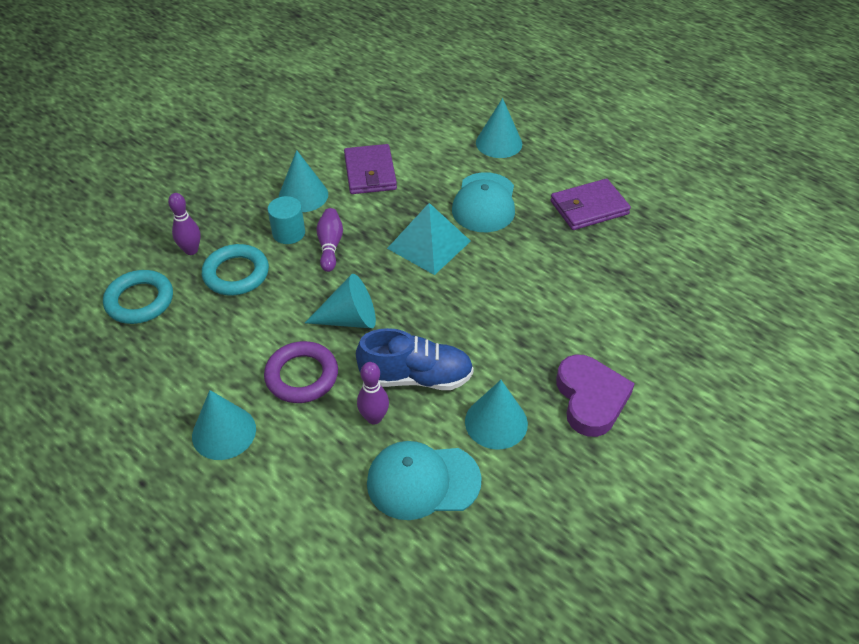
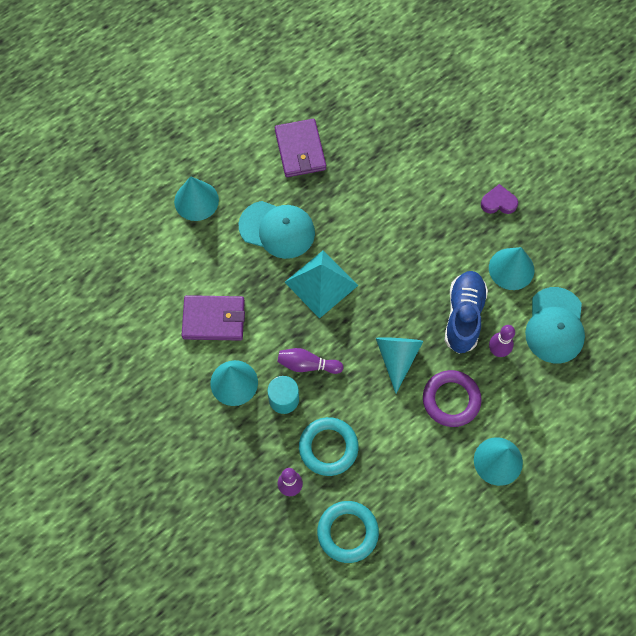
camera: 80 degrees left, 20 degrees up
(590, 398) = (498, 202): purple heart -> purple heart, size x0.57

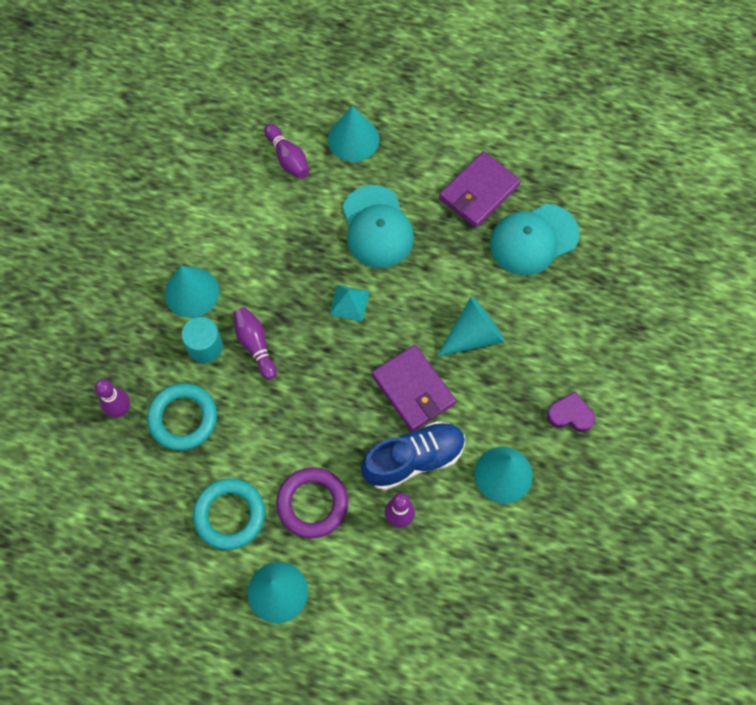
camera: 55 degrees right, 0 degrees up
(177, 252) = (288, 158): none -> purple bowling pin
(214, 319) = (243, 233): purple wallet -> purple wallet (413, 389)
(321, 283) = (349, 302): turquoise pyramid -> turquoise pyramid, size x0.54
(347, 532) = (108, 491): turquoise ring -> turquoise ring (230, 515)
(397, 358) = (321, 423): turquoise cone -> turquoise cone (473, 335)
(498, 202) = (570, 415): purple heart -> purple heart turned 45 degrees counterclockwise
(555, 326) = (471, 559): turquoise cap -> turquoise cap (533, 239)

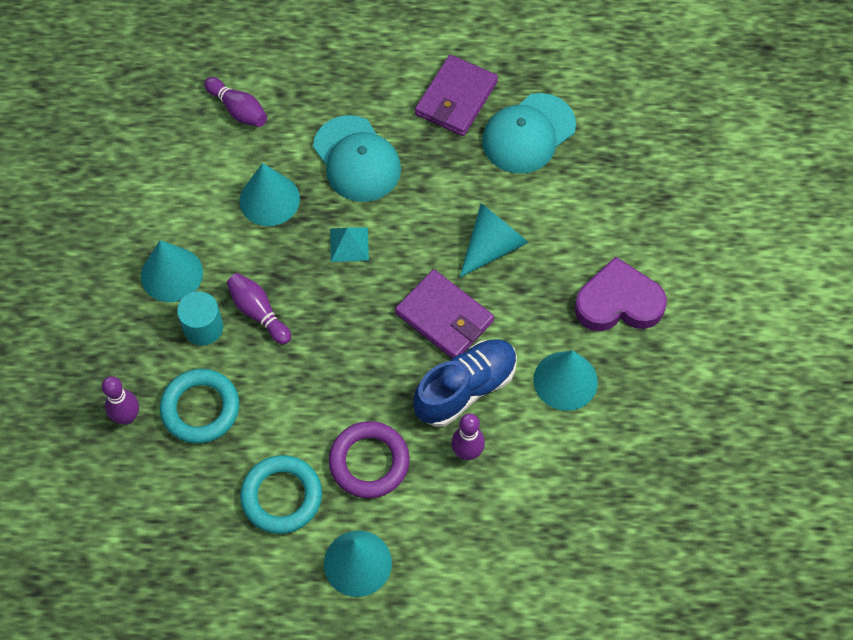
camera: 15 degrees left, 5 degrees down
(353, 139) = (304, 74): turquoise cone -> turquoise cone (269, 199)
(570, 415) = (618, 302): purple heart -> purple heart, size x1.76

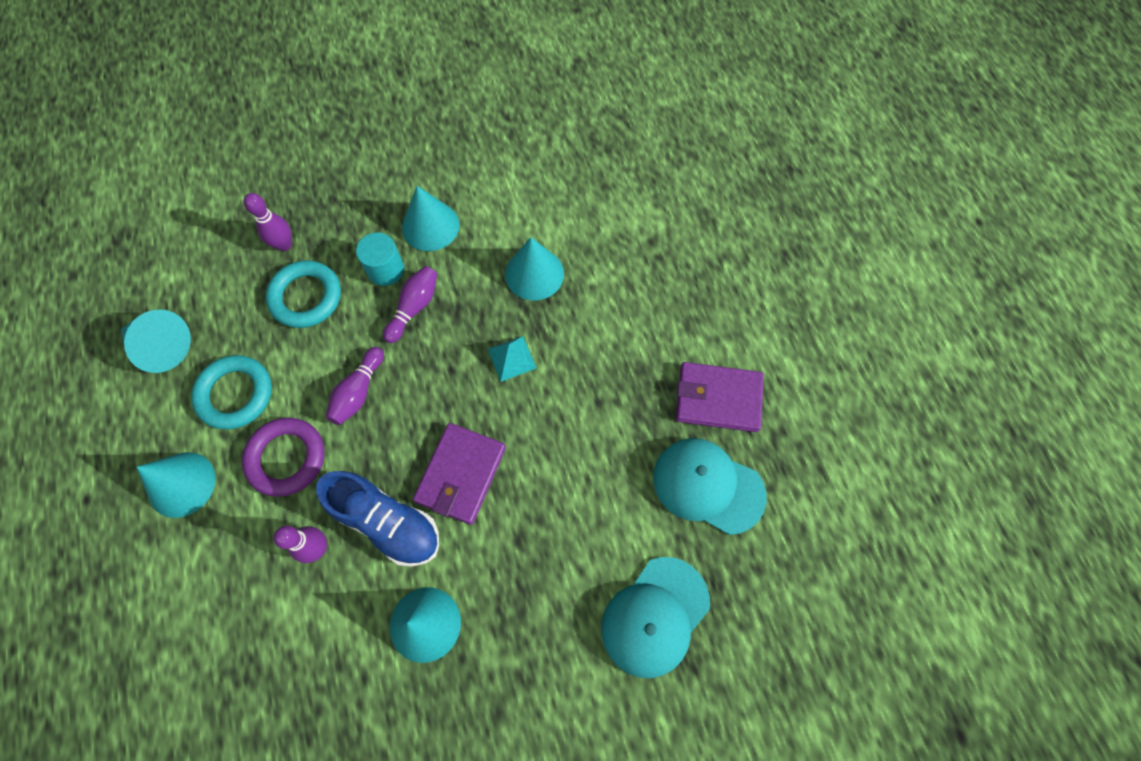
camera: 70 degrees right, 5 degrees up
(238, 110) = (618, 214): purple bowling pin -> purple bowling pin (358, 392)
(357, 159) = (607, 332): turquoise cap -> turquoise cap (655, 616)
(492, 246) = (558, 494): turquoise cone -> turquoise cone (161, 346)
(618, 302) = (537, 653): purple heart -> none

